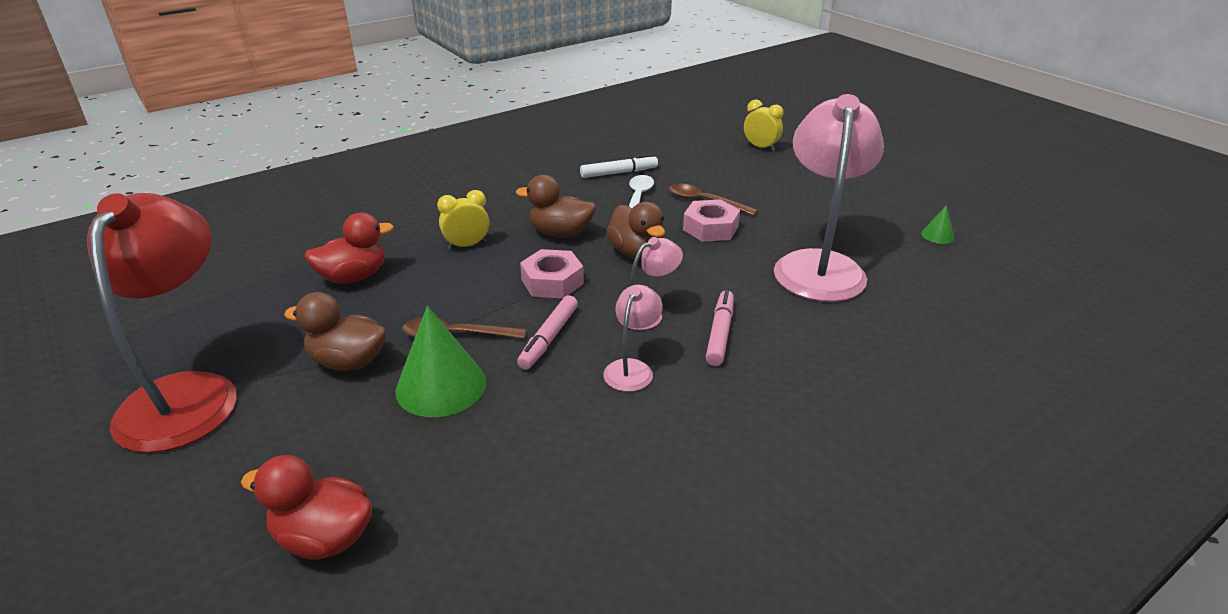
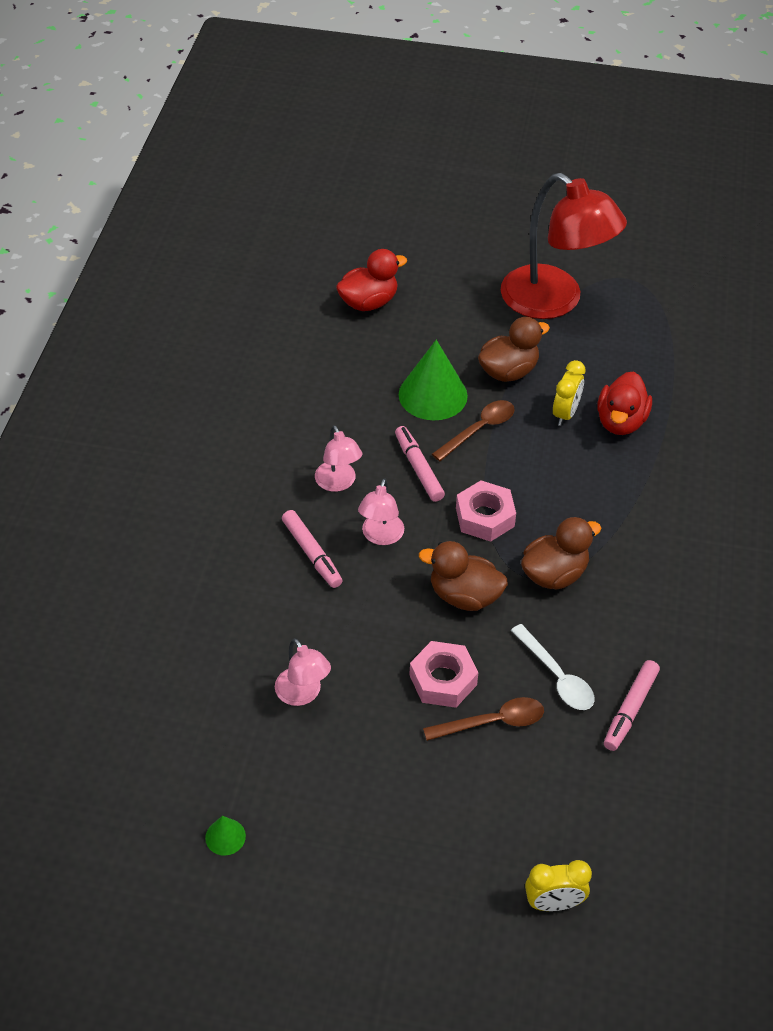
camera: 135 degrees right, 15 degrees up
(467, 245) = (600, 506): yellow clock -> yellow clock (565, 414)
(619, 173) = (630, 709): white marker -> pink marker
(819, 265) = (303, 694): pink lamp -> pink lamp, size x0.46

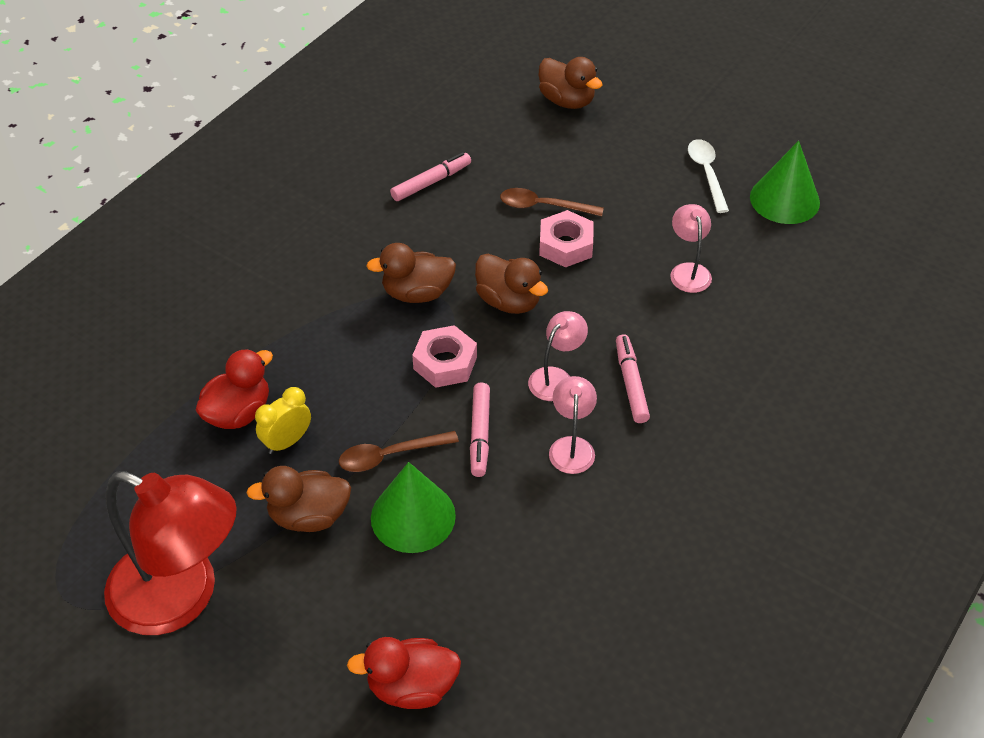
camera: 155 degrees left, 0 degrees up
(225, 836) = (784, 199): green cone -> green cone, size x2.18
(553, 903) = (567, 101): yellow clock -> brown duck
(554, 301) = (182, 597): red lamp -> red lamp turned 135 degrees clockwise
(556, 676) = (472, 220): white spoon -> white spoon (707, 173)

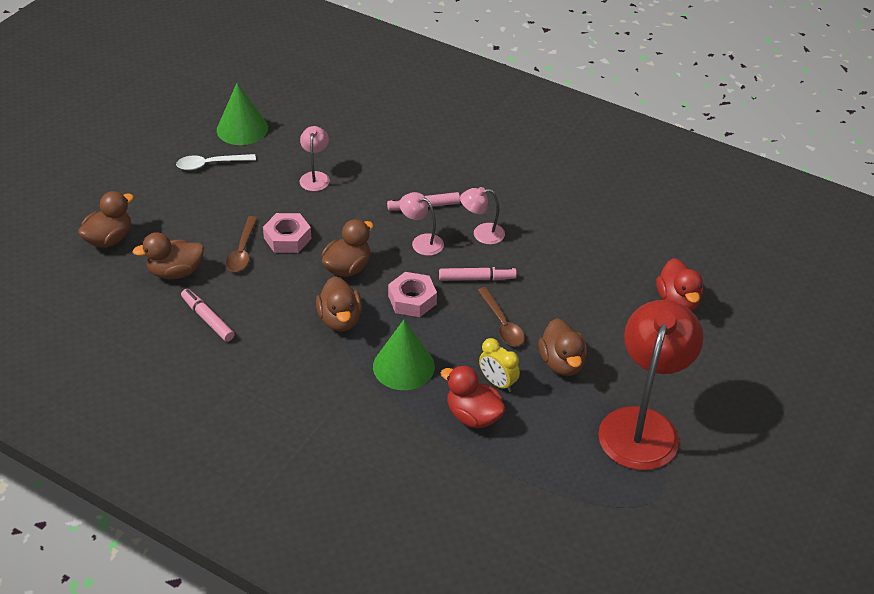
camera: 95 degrees left, 5 degrees down
(413, 516) = (552, 308): green cone -> green cone (403, 366)
(509, 154) = (175, 272): none -> brown duck
(688, 271) = (315, 177): pink lamp -> pink lamp turned 105 degrees clockwise

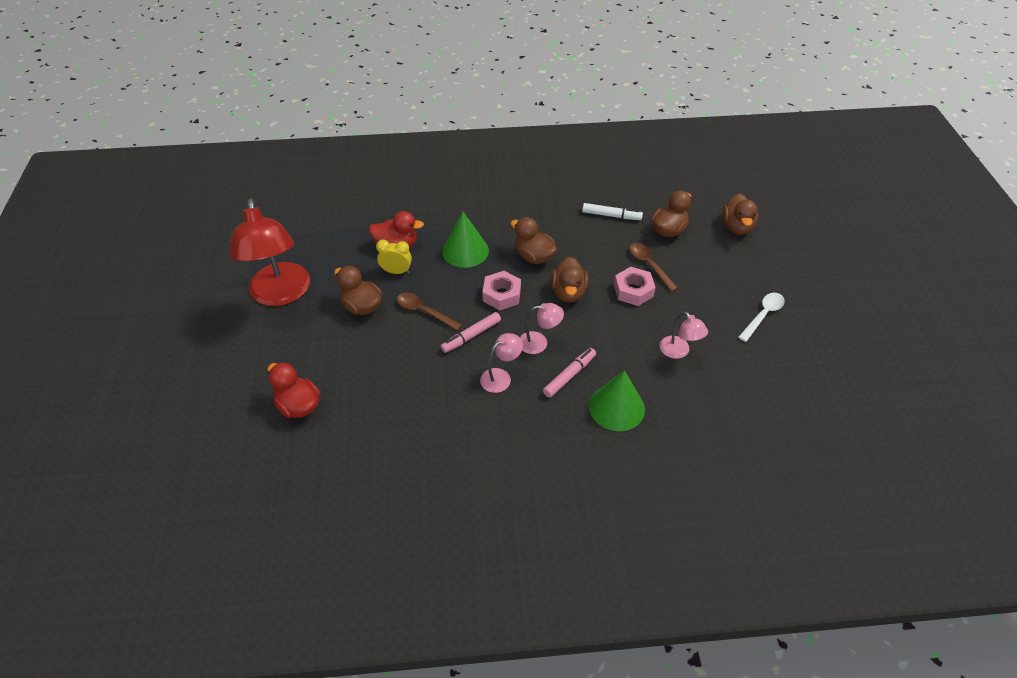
camera: 145 degrees right, 5 degrees up
(207, 319) = (611, 215): pink marker -> white marker
(242, 129) = (790, 362): green cone -> green cone (616, 407)

